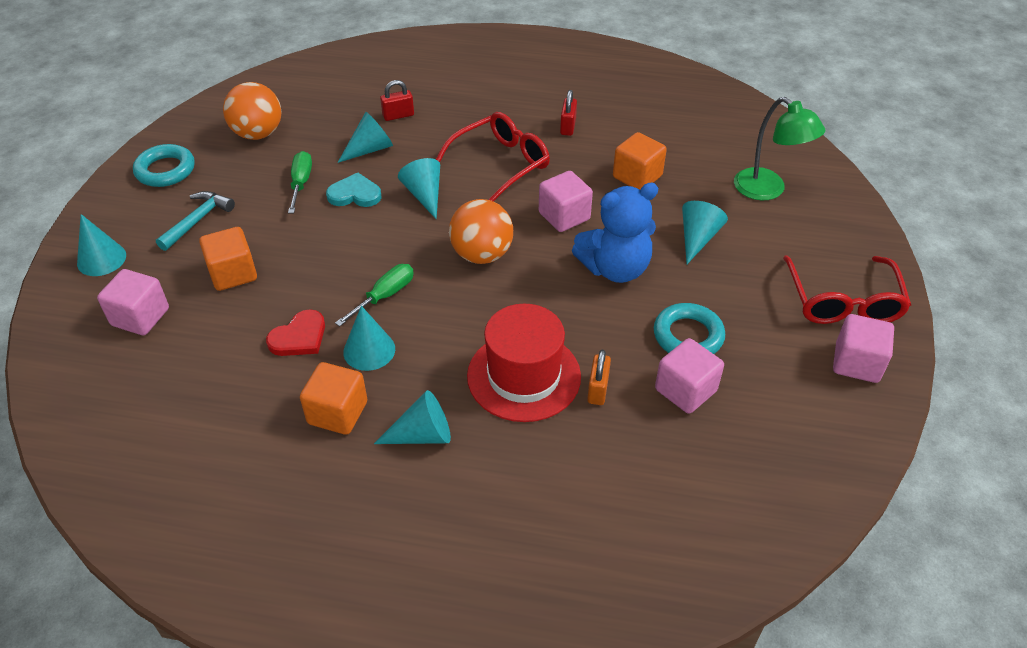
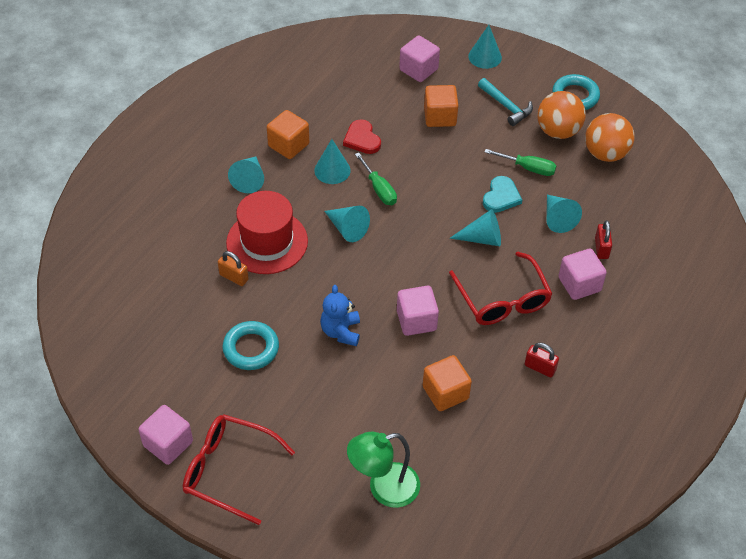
camera: 110 degrees right, 5 degrees up
(482, 254) = (396, 254): orange ball -> orange ball (558, 131)
(615, 268) = (341, 331): blue teddy bear -> blue teddy bear, size x0.65
(685, 390) = (205, 325): pink cube -> pink cube (579, 284)
(697, 238) = (348, 402): turquoise cone -> turquoise cone (347, 228)

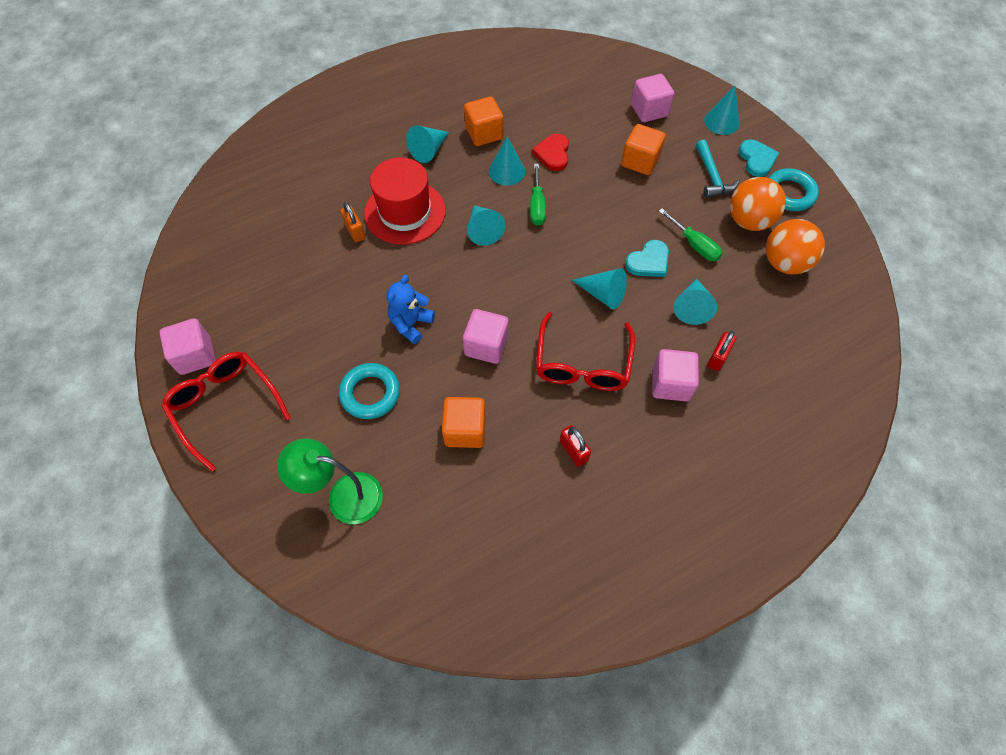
camera: 30 degrees right, 10 degrees up
(251, 348) = (323, 302): turquoise ring -> turquoise ring (370, 393)
(533, 78) = (757, 159): none -> turquoise heart

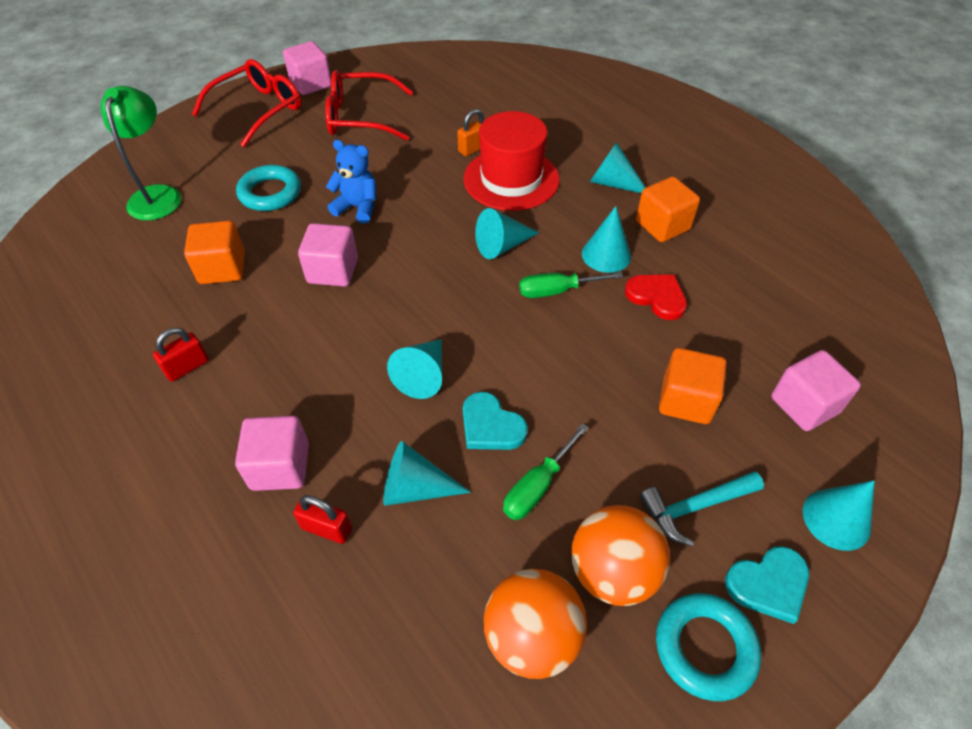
camera: 80 degrees right, 10 degrees down
(553, 154) = (657, 297): red heart -> red heart turned 45 degrees clockwise
(582, 364) = (310, 364): red glasses -> red glasses (360, 117)

